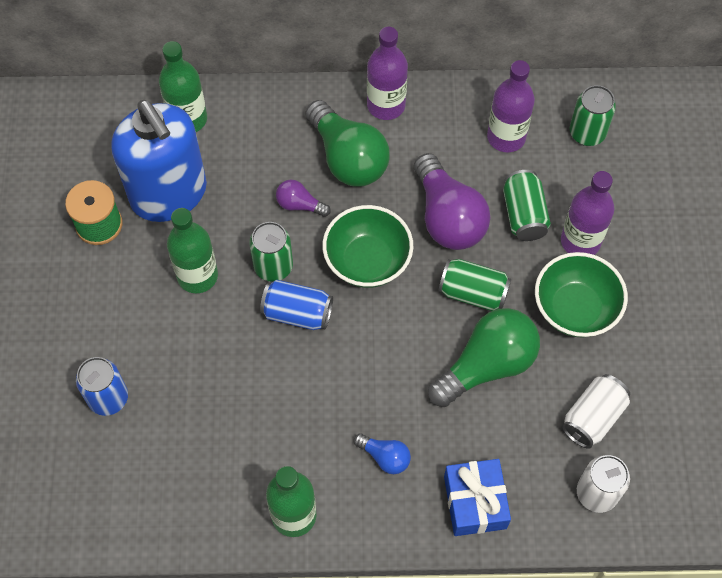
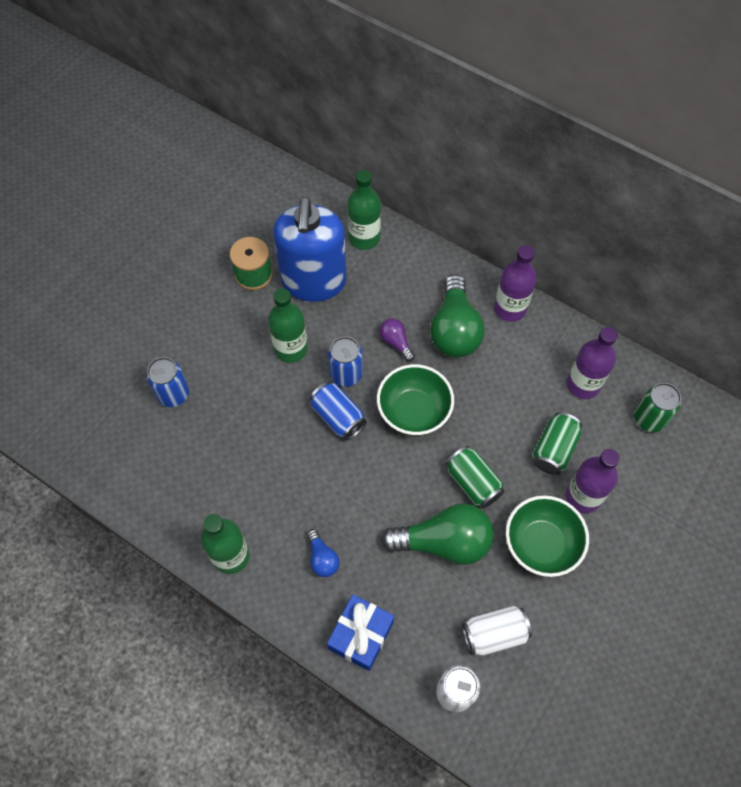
camera: 35 degrees right, 0 degrees up
(273, 266) = (346, 374): green can -> blue can
(448, 217) = (495, 416): purple light bulb -> none

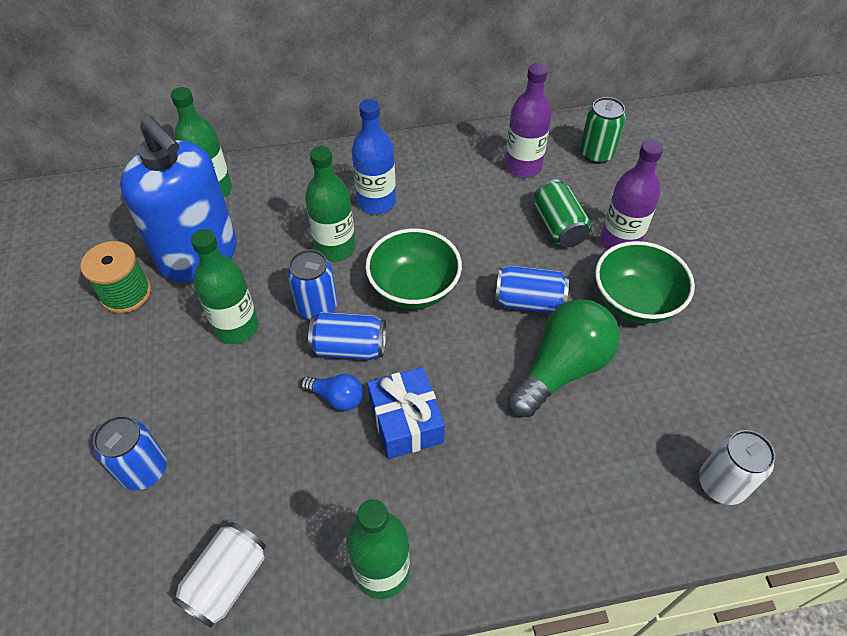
camera: 45 degrees left, 10 degrees down
(322, 558) = (475, 484): blue light bulb -> blue light bulb (337, 397)
(361, 635) = (590, 518): blue gift -> blue gift (406, 421)
(396, 342) = (335, 247): purple light bulb -> green bottle
(454, 330) = (376, 202): green light bulb -> blue bottle
(473, 483) = (528, 302): green can -> blue can
(494, 634) = (688, 404): white can -> white can (227, 580)
(510, 308) = (404, 155): purple bottle -> none

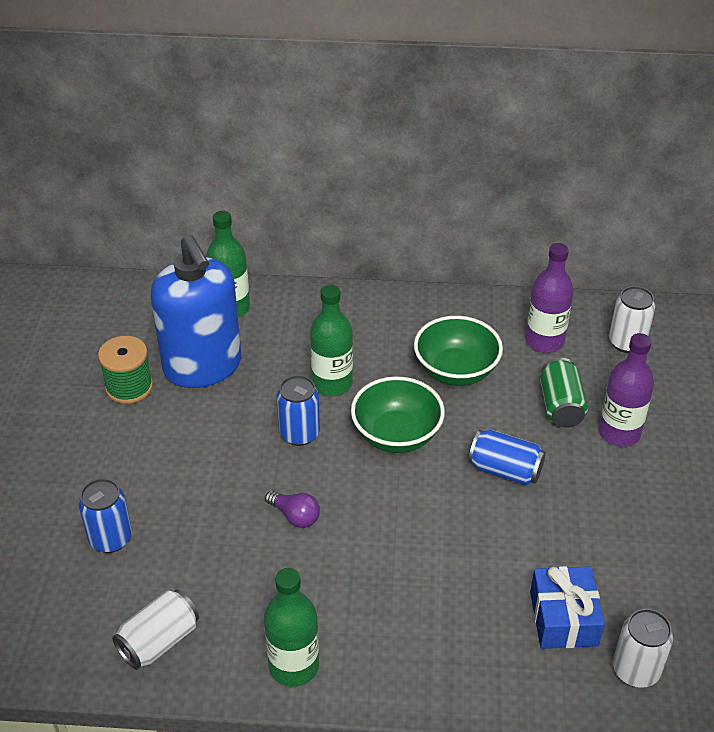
camera: 15 degrees right, 10 degrees down
(236, 327) = (221, 436): green bottle -> none
(337, 397) = (295, 516): blue light bulb -> purple light bulb
(349, 348) = (319, 476): blue can -> none
(376, 202) = (385, 348): blue bottle -> none
(406, 421) = (352, 550): blue gift -> blue gift (563, 618)
(562, 368) = (517, 537): green light bulb -> none
(596, 154) = (626, 342): green can -> white can
(635, 301) = (613, 492): green bowl -> green bowl (456, 371)

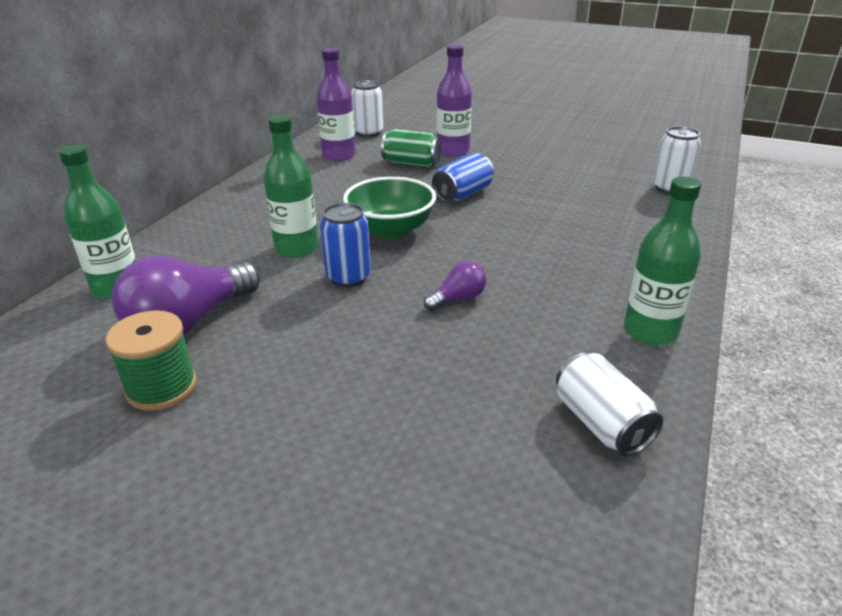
camera: 70 degrees left, 10 degrees down
(111, 538) = (420, 444): blue can -> none
(203, 366) = (189, 322): blue soap dispenser -> purple light bulb
(456, 371) = (338, 192): green bowl -> none
(563, 618) = (619, 202): blue gift -> none

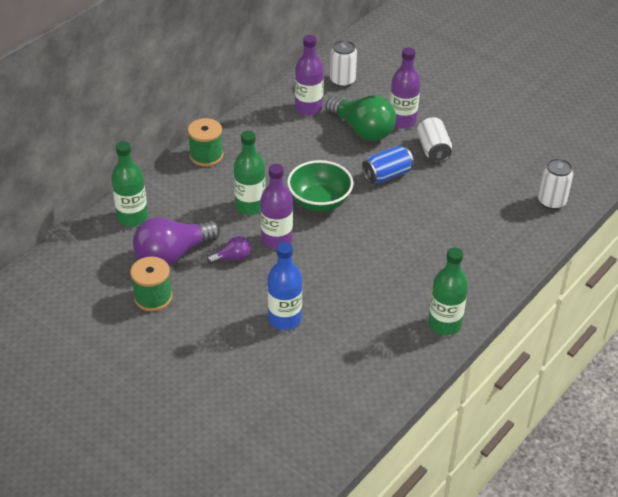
camera: 15 degrees right, 10 degrees up
(220, 210) = (206, 156): none -> green spool
(348, 277) = (277, 240): blue can -> purple bottle
(402, 374) = (284, 319): none -> blue bottle
(411, 163) = (362, 130): green can -> green light bulb
(458, 298) = (339, 273): purple light bulb -> purple light bulb (232, 258)
(601, 423) = (378, 373): white can -> white can (433, 149)

